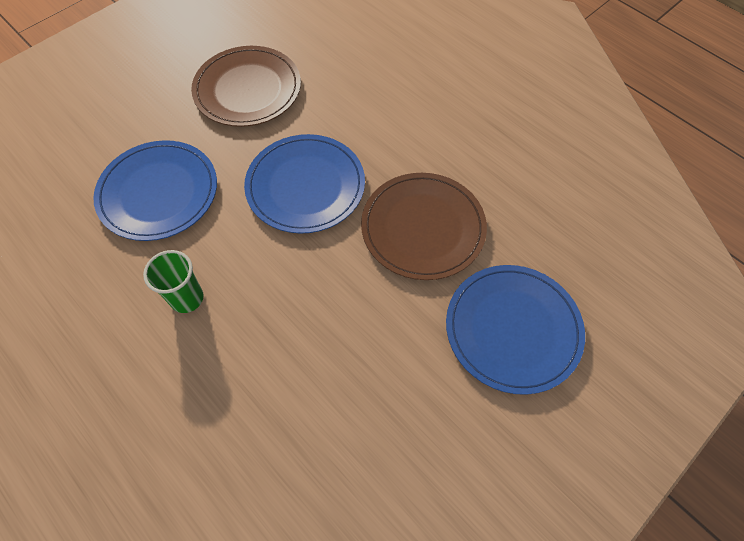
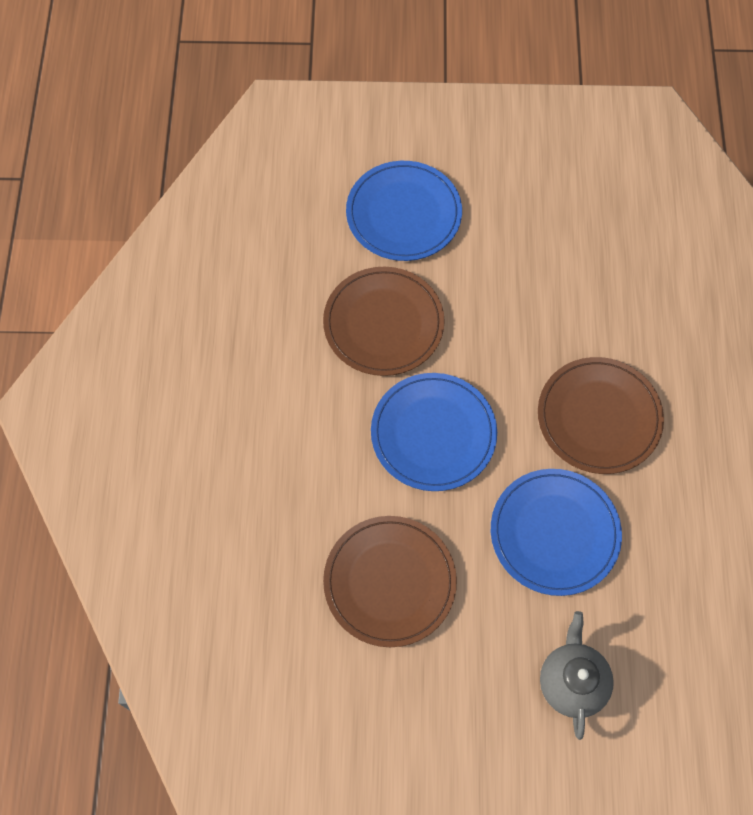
camera: 135 degrees left, 5 degrees up
(80, 123) = (572, 682): none -> grey teapot
(187, 298) = (599, 417): green cup -> brown plate

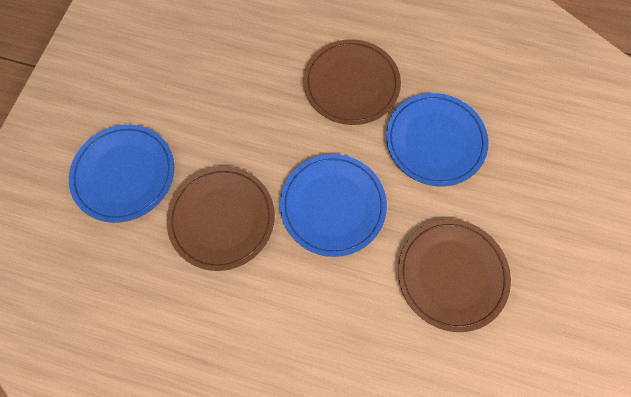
camera: 75 degrees left, 5 degrees up
(572, 682) = (549, 162): grey teapot -> none

